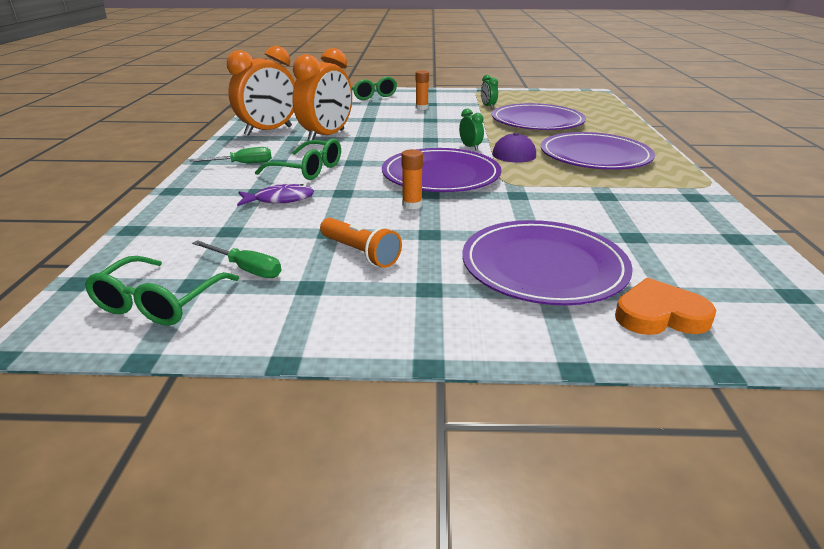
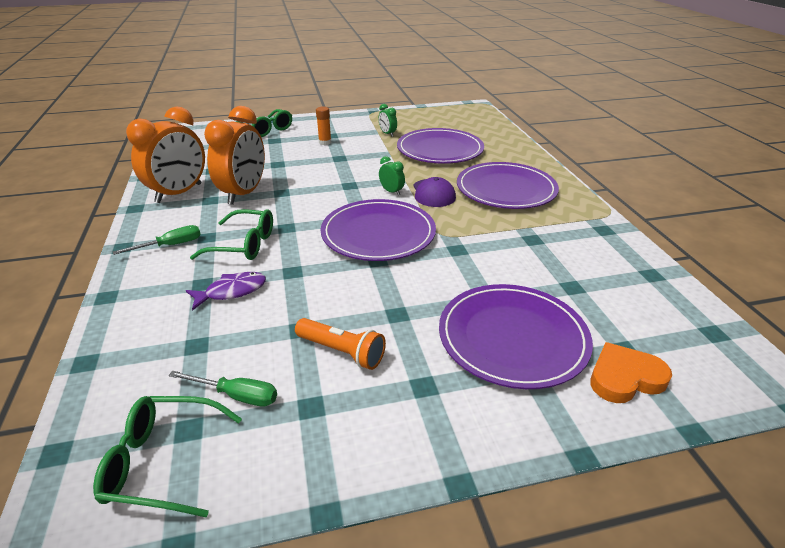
camera: 15 degrees left, 5 degrees up
(159, 302) = (163, 462): green glasses -> green glasses turned 90 degrees clockwise
(412, 205) = (366, 278): orange glue stick -> none

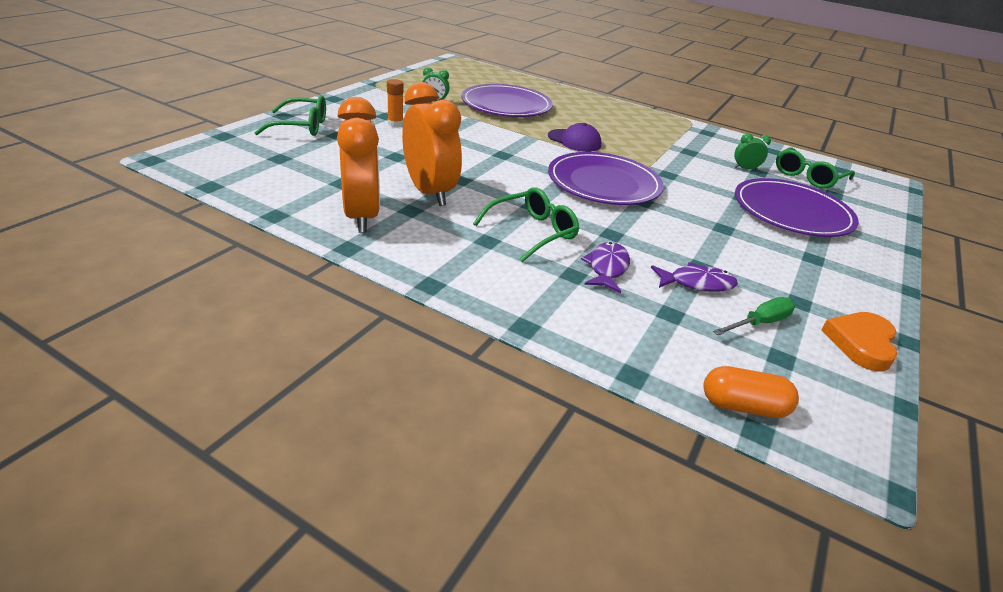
camera: 50 degrees left, 0 degrees up
(86, 432) = (743, 406): none -> orange capsule
(163, 462) = (812, 382): green glasses -> green glasses (808, 177)
(170, 245) = (474, 261): green screwdriver -> none
(265, 338) = (697, 283): none -> purple fish
(342, 351) = (747, 265): orange flashlight -> none
(391, 192) = (544, 149): green clock -> green clock (745, 169)
(506, 189) = (610, 123): purple plate -> none
(625, 377) = (858, 207): orange heart -> orange heart (861, 343)

